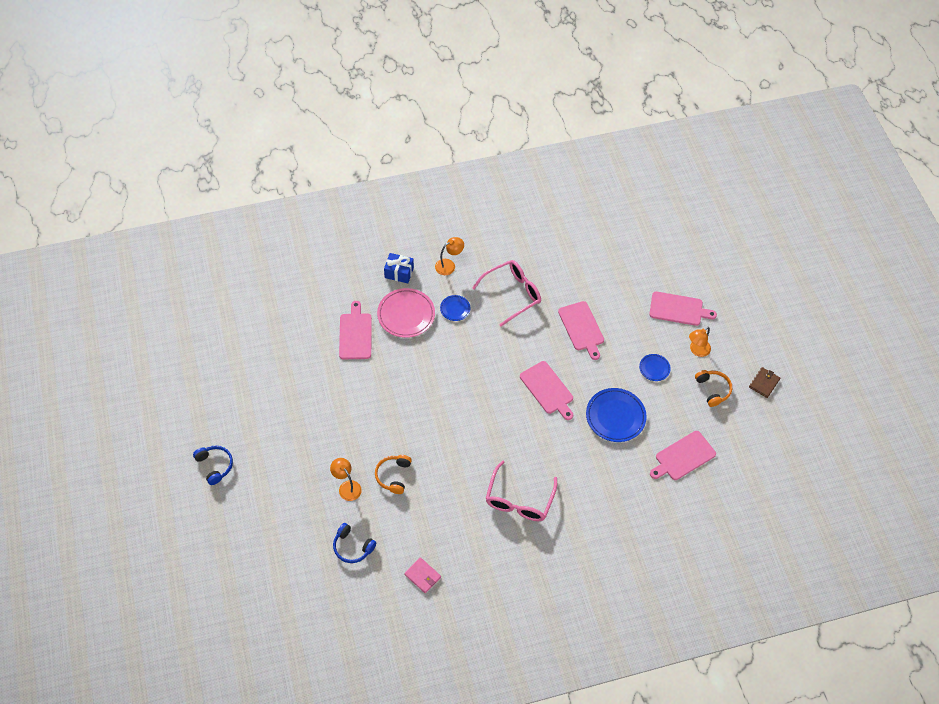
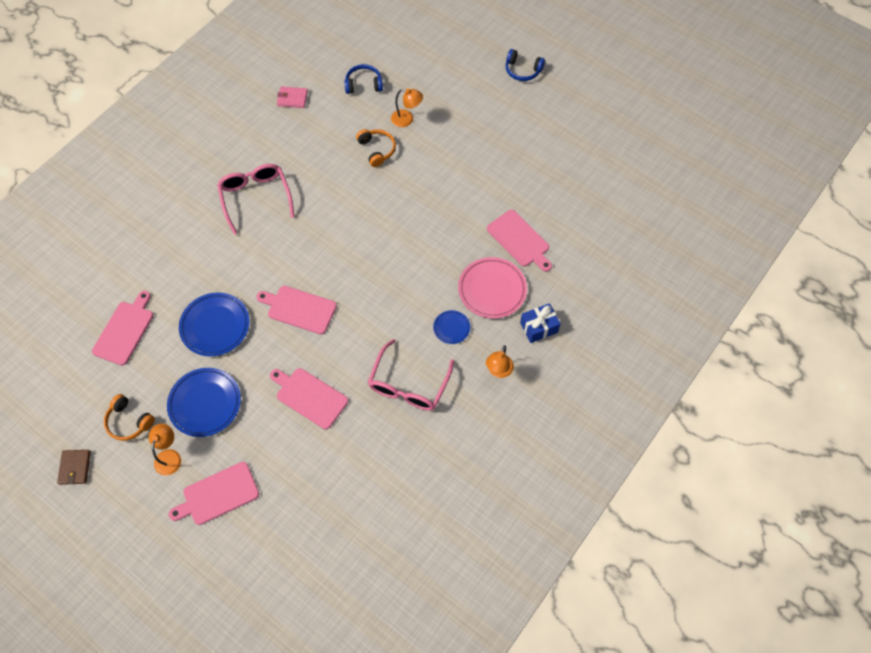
camera: 145 degrees right, 5 degrees up
(654, 368) = (205, 403): blue plate -> blue plate, size x1.89

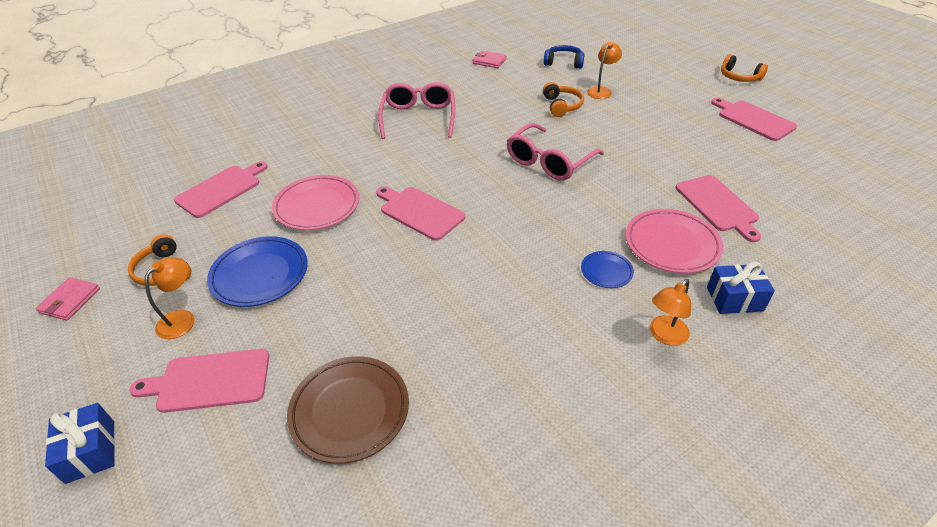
camera: 20 degrees right, 20 degrees down
(75, 467) = (70, 300): brown wallet -> pink wallet
(171, 562) = (90, 451): none -> blue gift
(215, 326) = (317, 206): blue plate -> pink plate
(309, 397) = (389, 300): pink cutting board -> pink cutting board (753, 119)
(319, 485) = (350, 411): none -> brown plate
(407, 119) = (601, 90): orange lamp -> orange lamp turned 90 degrees counterclockwise
(408, 385) = (527, 320): pink glasses -> pink glasses (549, 162)
(522, 70) = (739, 77): blue headphones -> orange headphones

